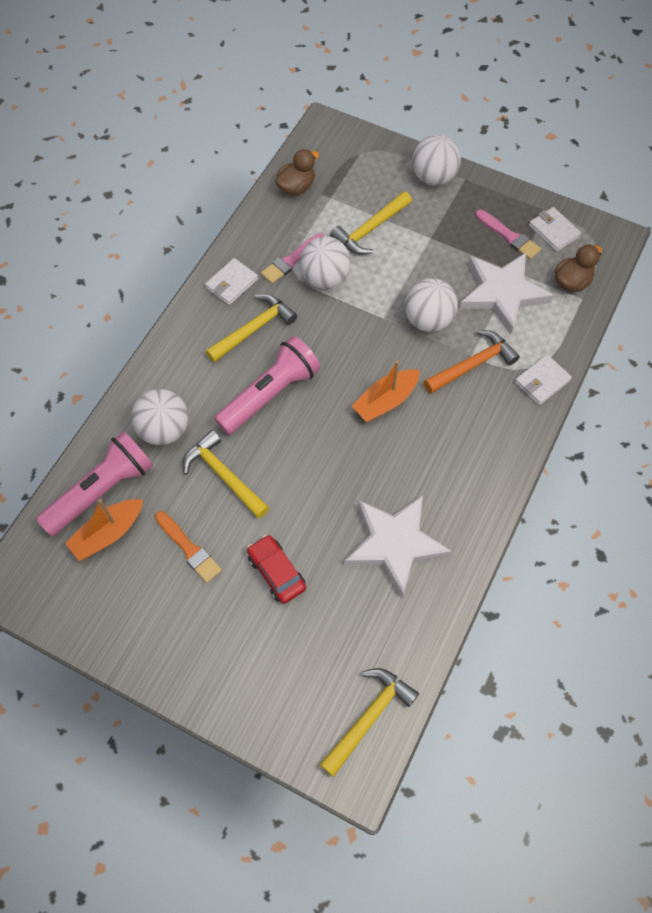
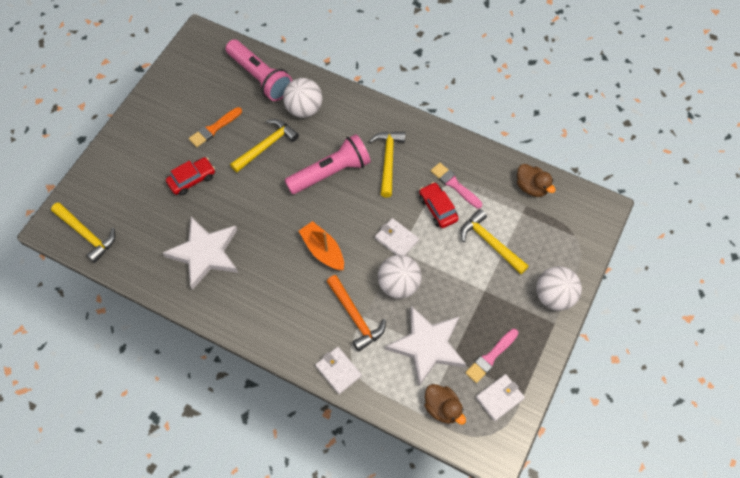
camera: 90 degrees right, 0 degrees up
(108, 533) = (229, 83): orange boat -> none
(232, 283) = (430, 144): white wallet -> white wallet (396, 239)
(254, 329) = (388, 160): yellow hammer -> yellow hammer turned 135 degrees counterclockwise
(270, 394) = (331, 172): pink flashlight -> pink flashlight turned 75 degrees counterclockwise
(325, 278) = (438, 208): white ball -> red car

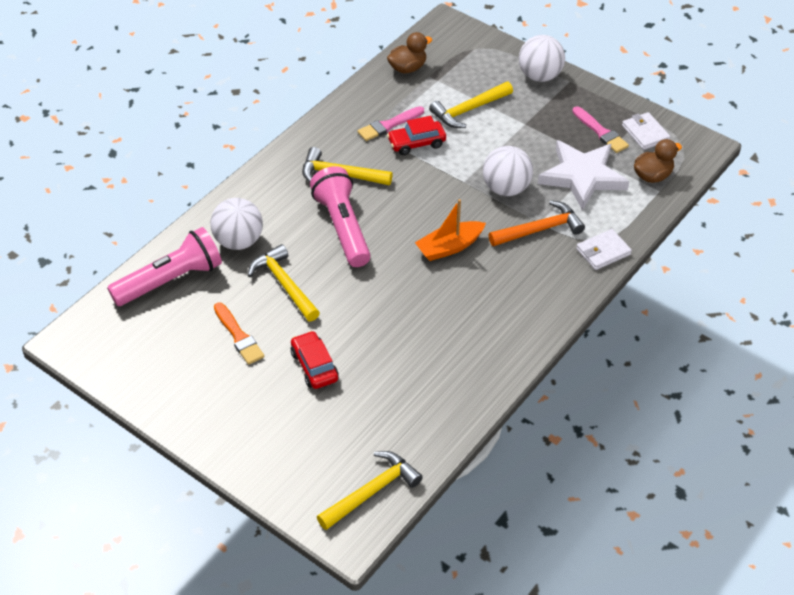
camera: 80 degrees left, 15 degrees down
(205, 253) = (430, 360): white star -> none
(396, 239) = (448, 182): white wallet -> none

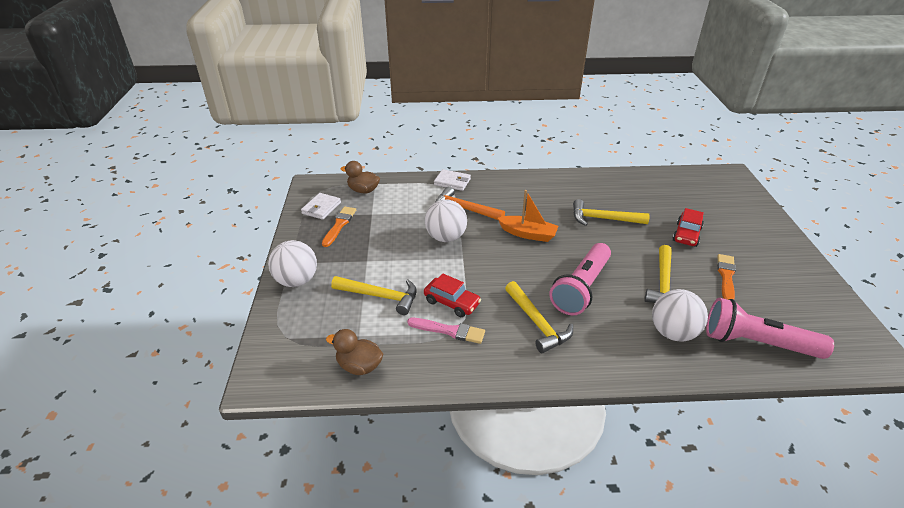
camera: 130 degrees left, 10 degrees down
(372, 491) = (705, 179): yellow hammer -> yellow hammer (603, 219)
(582, 176) = (395, 214): white star -> none
(600, 132) = (339, 225): pink brush -> orange brush

